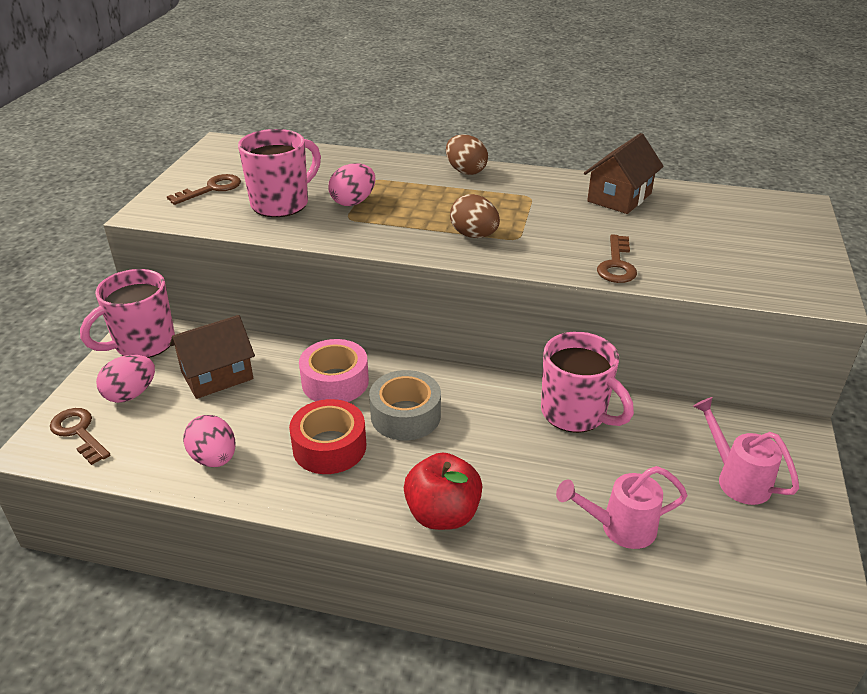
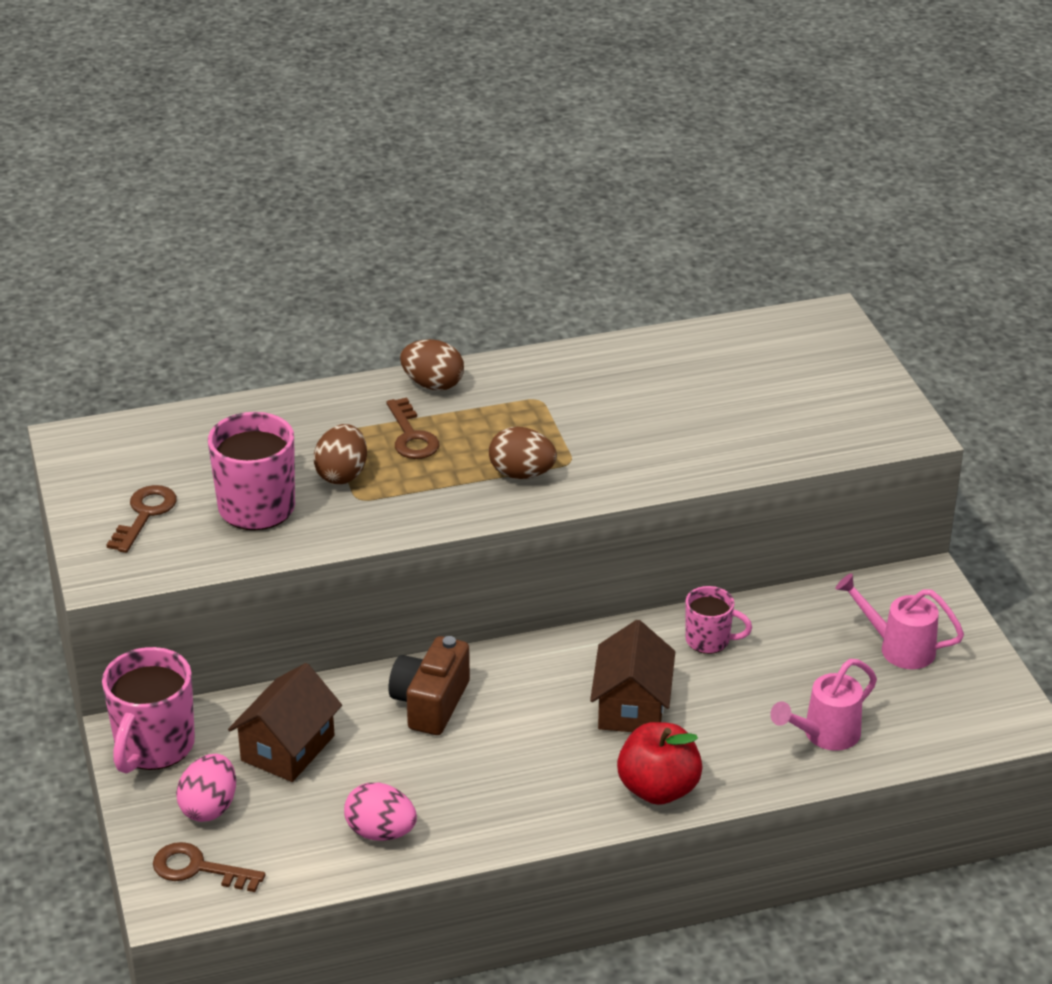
camera: 30 degrees left, 0 degrees up
(329, 447) = (490, 772): red tape -> none
(335, 382) = (430, 703): pink tape -> brown camera
(353, 202) = (342, 474): pink egg -> brown egg
(405, 415) = (540, 710): grey tape -> none
(575, 413) = (709, 640): pink mug -> pink mug, size x0.59
(617, 264) = (697, 460): brown key -> brown key (411, 436)
(619, 197) = (637, 367): brown house -> brown house (631, 706)

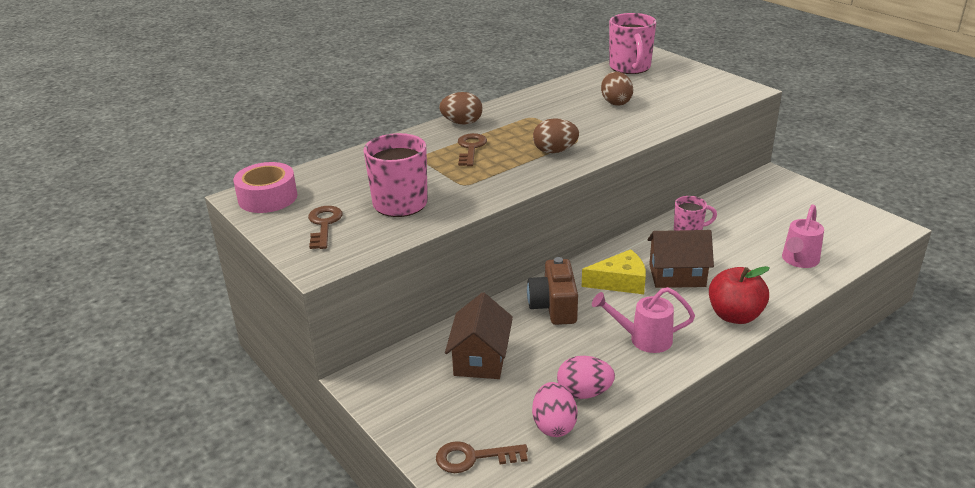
camera: 20 degrees left, 5 degrees down
(101, 450) = (268, 198): none -> pink tape
(153, 747) = (384, 385): pink mug -> pink mug (630, 68)
(209, 807) = (452, 413): pink egg -> pink egg (554, 425)
(342, 474) = (443, 175): brown egg -> brown egg (615, 102)
(411, 436) = (471, 148): brown key -> brown key turned 135 degrees counterclockwise
(546, 693) = (620, 282): none -> yellow cheese
(631, 706) = (677, 275): brown house -> brown house turned 75 degrees counterclockwise
(898, 648) = (792, 209): pink watering can -> pink watering can (644, 339)

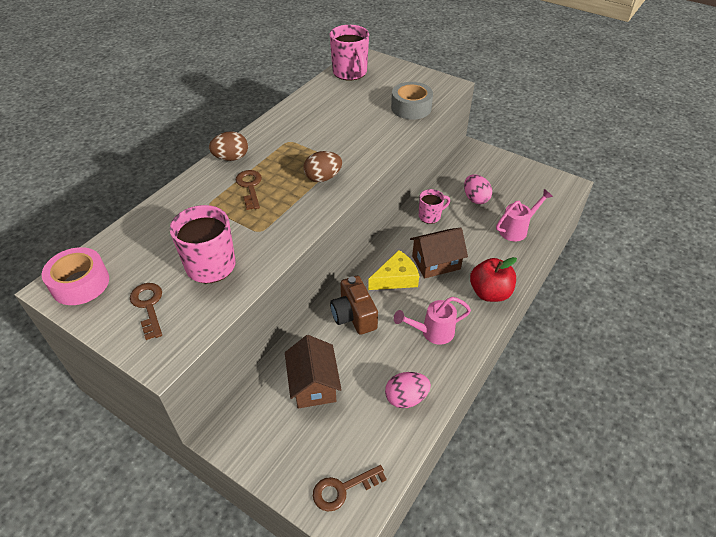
camera: 20 degrees left, 15 degrees up
(554, 425) = (394, 437): pink egg -> pink egg (475, 198)
(615, 102) = (352, 114): brown egg -> none
(689, 104) = (411, 108): none -> grey tape
(799, 261) = (516, 229): pink watering can -> pink watering can turned 135 degrees counterclockwise

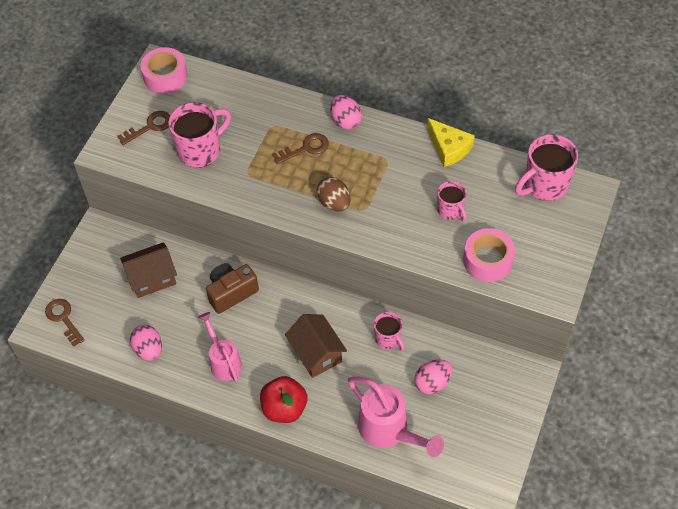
camera: 80 degrees right, 10 degrees up
(231, 158) = (345, 121): brown egg -> pink egg
(357, 117) = (450, 210): none -> pink mug
(396, 278) = (286, 320): yellow cheese -> yellow cheese (449, 148)
(411, 108) = (488, 260): grey tape -> pink tape
(516, 229) = (389, 431): pink watering can -> pink watering can, size x1.51

